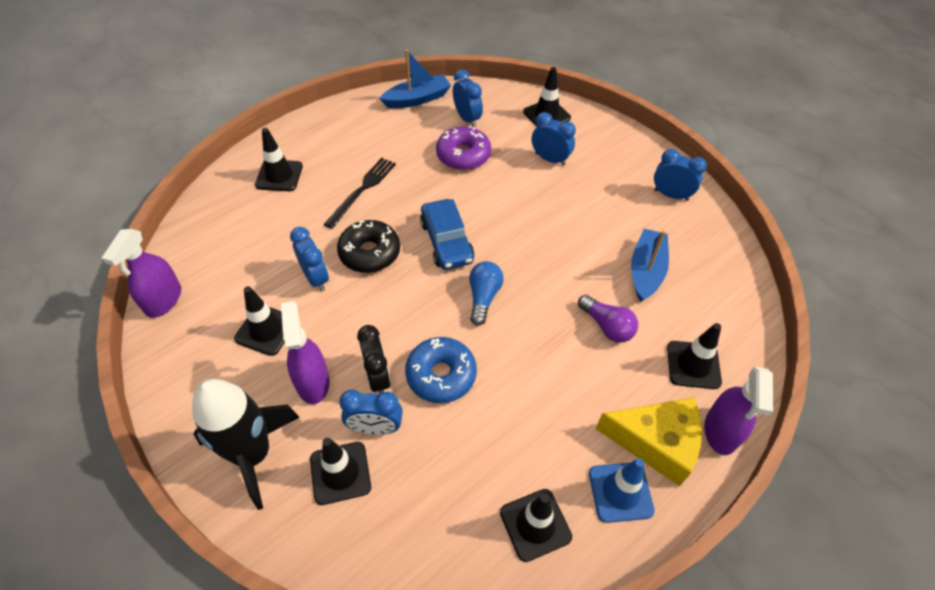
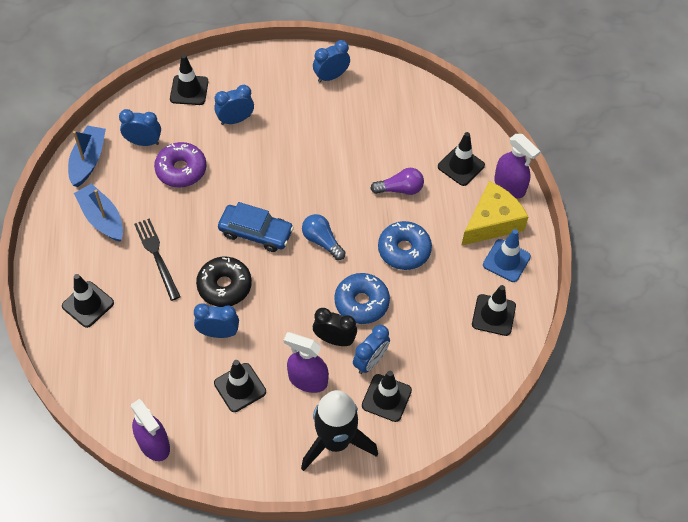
camera: 55 degrees left, 5 degrees up
(538, 375) = (404, 250): none -> blue donut
(646, 271) = (378, 137): blue boat -> blue boat (102, 218)

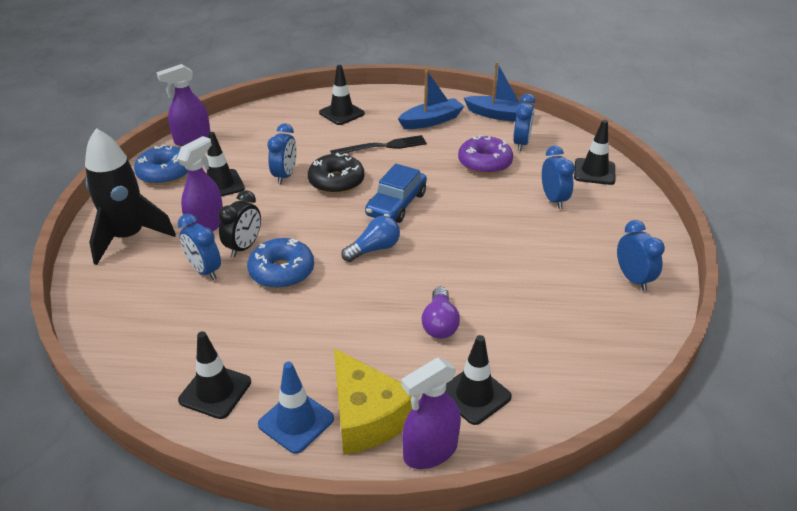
camera: 100 degrees right, 20 degrees down
(386, 398) = (154, 278): black traffic cone -> none
(404, 250) = (343, 316): blue donut -> blue donut (165, 173)

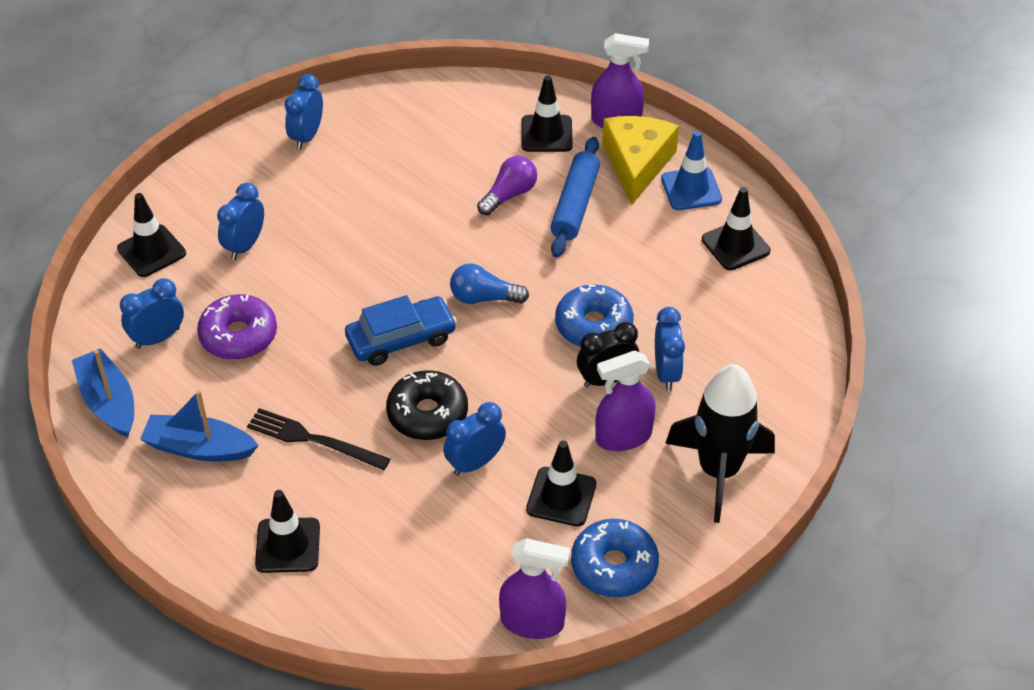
camera: 140 degrees left, 10 degrees up
(381, 346) = (575, 205): none -> blue rolling pin

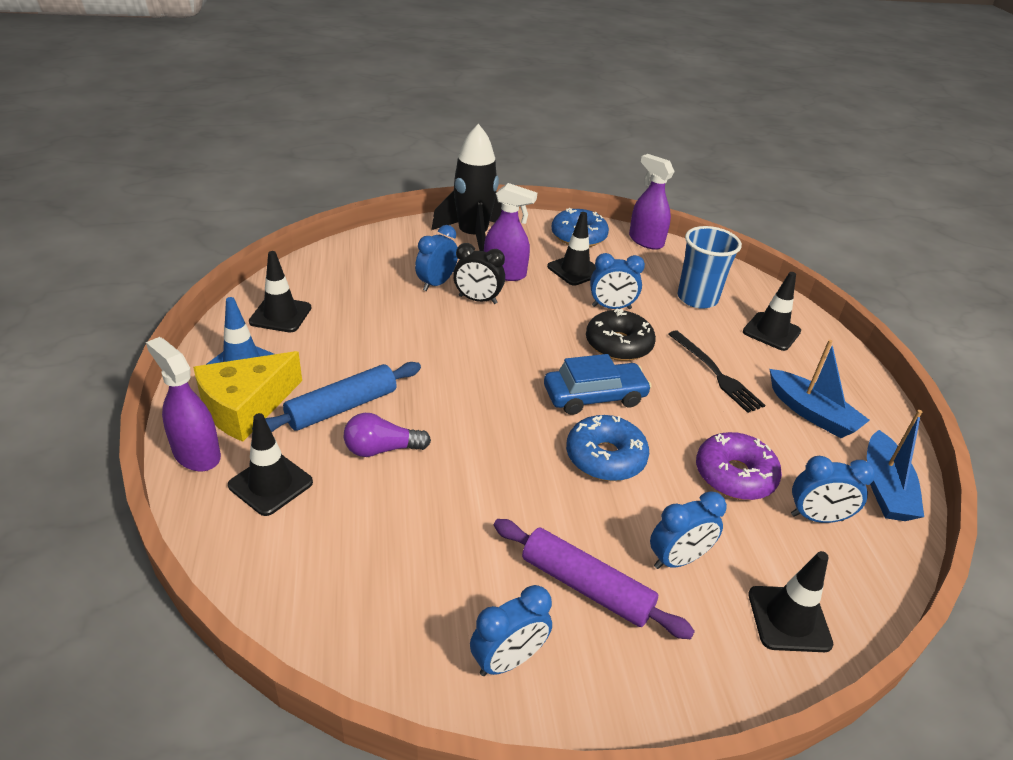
camera: 145 degrees left, 10 degrees down
(293, 195) = (586, 586): none -> purple rolling pin
(398, 546) = (697, 298): none -> blue cup
(401, 339) = (594, 396): blue car -> blue car turned 150 degrees clockwise
(484, 298) = (500, 386): blue light bulb -> none
(593, 326) = (445, 328): blue donut -> blue donut (605, 457)

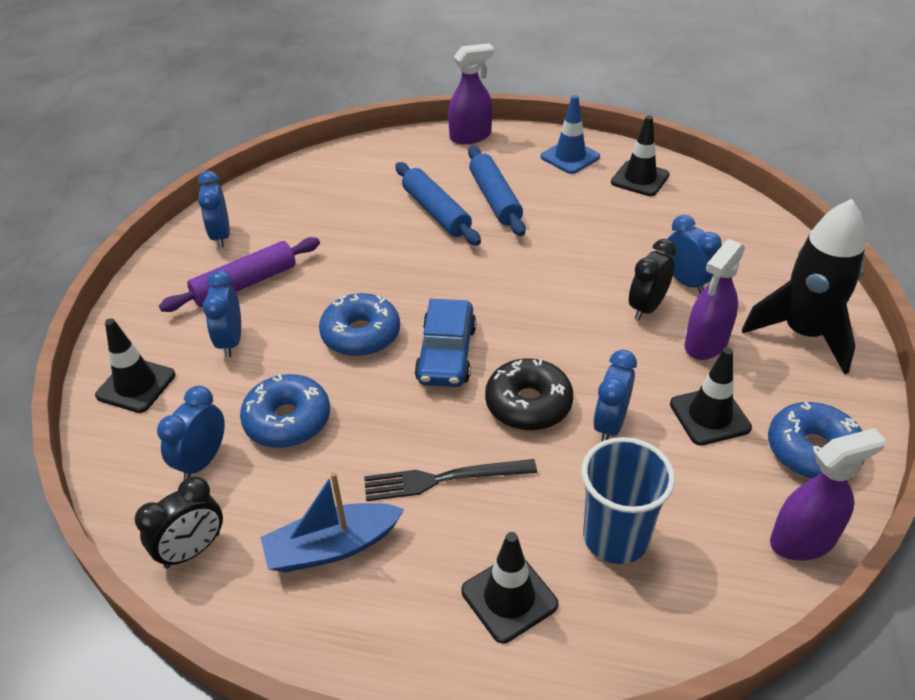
camera: 115 degrees right, 5 degrees up
(246, 407) = (514, 156): yellow cheese -> none
(270, 484) = (425, 162): black traffic cone -> none
(381, 449) = (436, 212): purple light bulb -> blue rolling pin
(734, 475) = (287, 420): purple donut -> blue donut
(885, 488) = (192, 550): blue boat -> black clock

